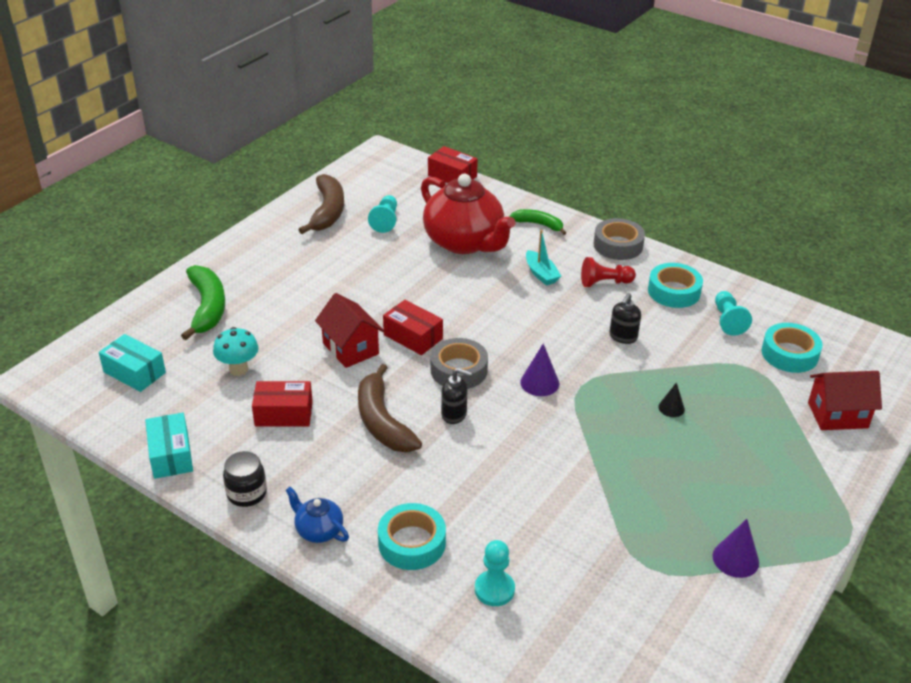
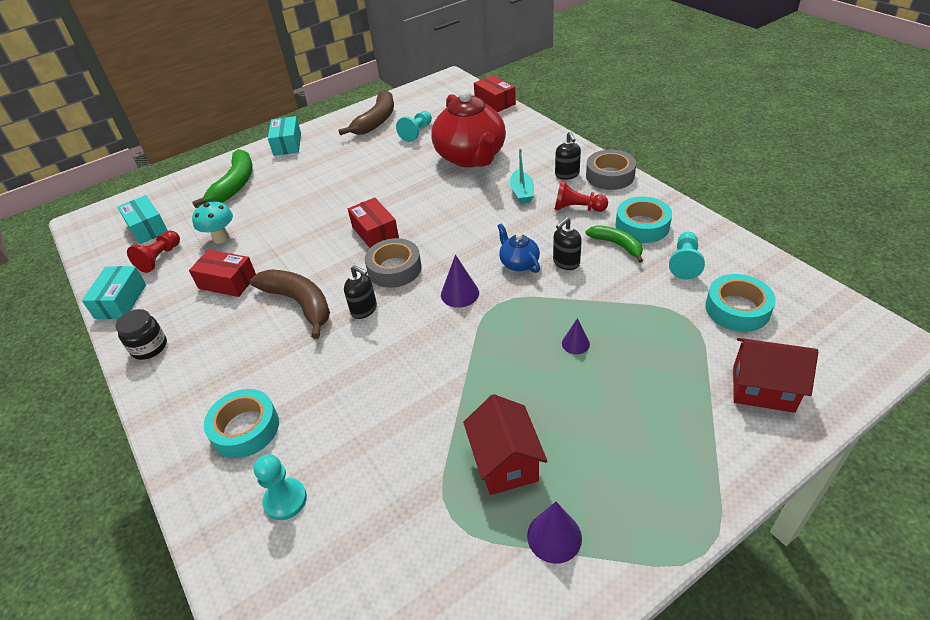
camera: 25 degrees right, 5 degrees up
(180, 403) = (160, 258): none -> red pawn
(237, 252) = (287, 144): none -> turquoise box
(318, 530) = (178, 396): blue teapot -> blue teapot (518, 263)
(350, 348) = (318, 234): red house -> red house (505, 462)
(382, 421) = (300, 304): brown banana -> brown banana turned 135 degrees clockwise
(539, 225) = (545, 149): green banana -> green banana (617, 245)
(575, 249) = (567, 174): none -> black soap dispenser
(671, 408) = (575, 343): black cone -> purple cone

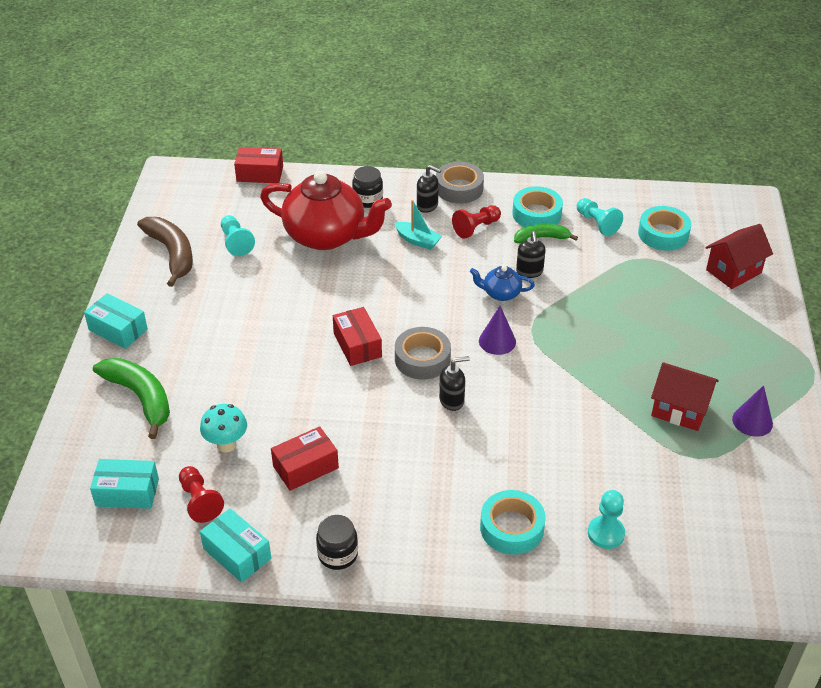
camera: 55 degrees left, 0 degrees up
(300, 304) = (397, 434): brown banana -> none
(375, 232) = (357, 345): red box -> red box turned 60 degrees clockwise
(533, 149) = (368, 199): none -> black jar
(575, 343) = (614, 318): purple cone -> none

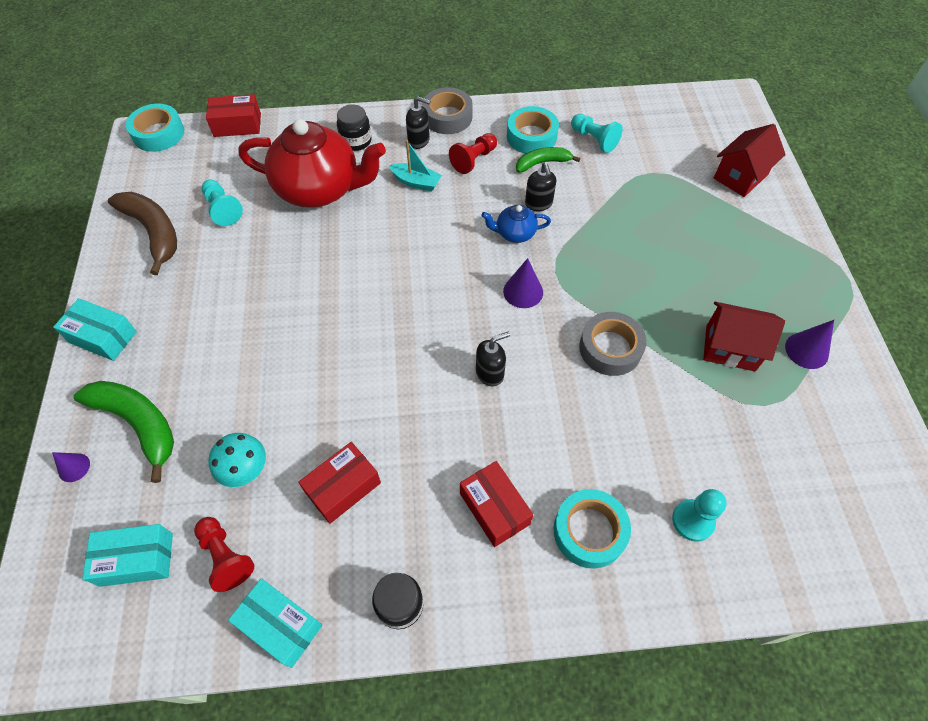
camera: 10 degrees left, 15 degrees up
(83, 422) = (74, 467): none -> purple cone
(357, 345) = (375, 318): red box -> red box (494, 508)
(422, 359) = (448, 325): grey tape -> grey tape (610, 348)
(663, 234) = (661, 143): turquoise tape -> turquoise tape (158, 134)

